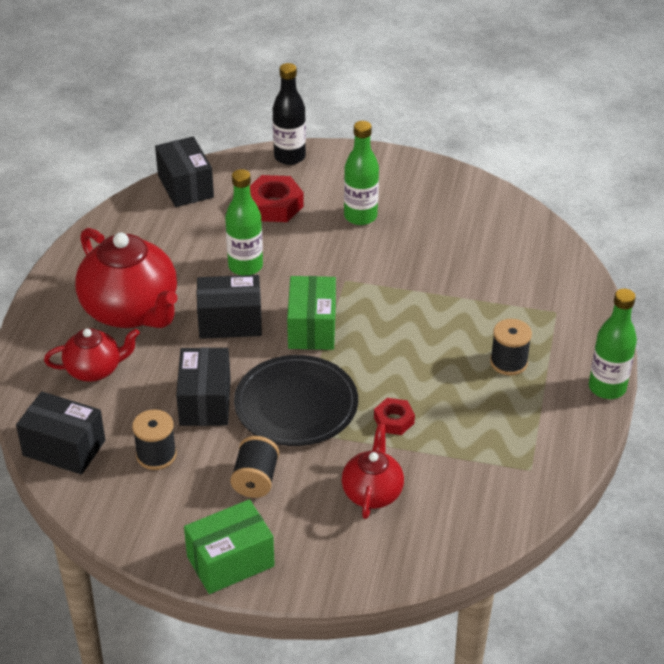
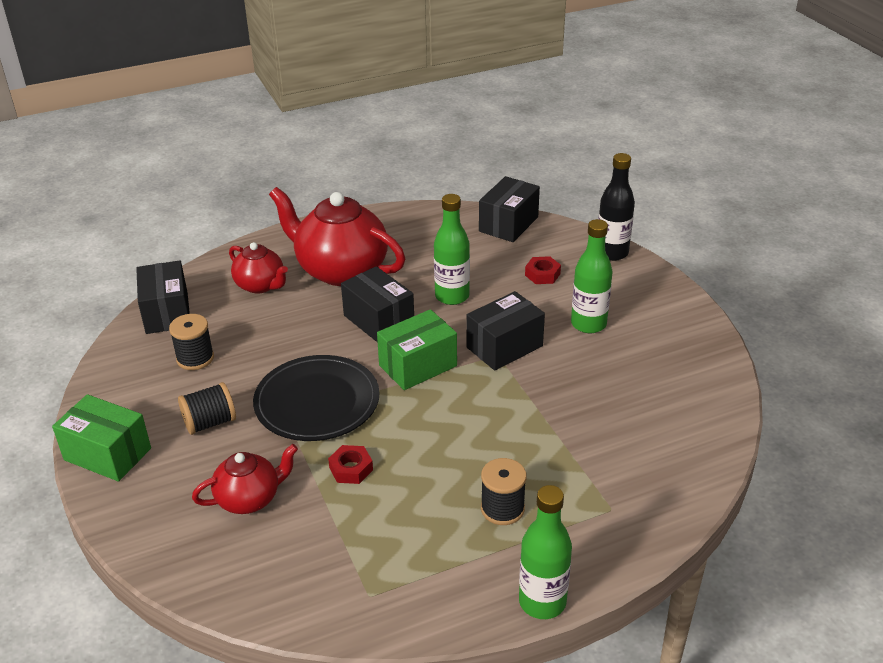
camera: 55 degrees right, 5 degrees down
(131, 311) = (340, 270): red teapot -> red teapot turned 105 degrees clockwise
(205, 402) = (275, 353): black box -> black box (504, 347)
(274, 205) = (542, 274): red nut -> red nut, size x0.60

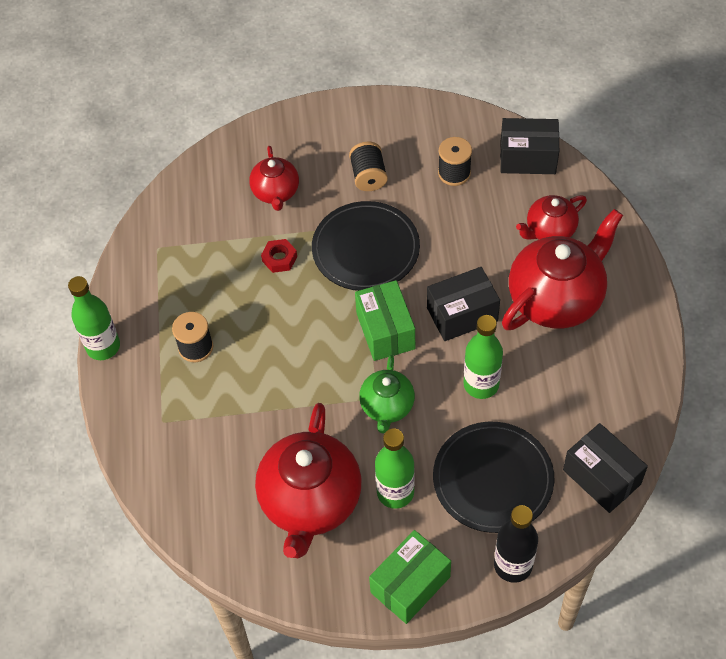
camera: 110 degrees right, 20 degrees up
(107, 454) = (358, 114): green box -> green box (410, 584)
(504, 347) = (387, 407): black box -> green teapot
(542, 274) = (493, 479): red nut -> black plate
(631, 373) = (310, 502): none -> red teapot

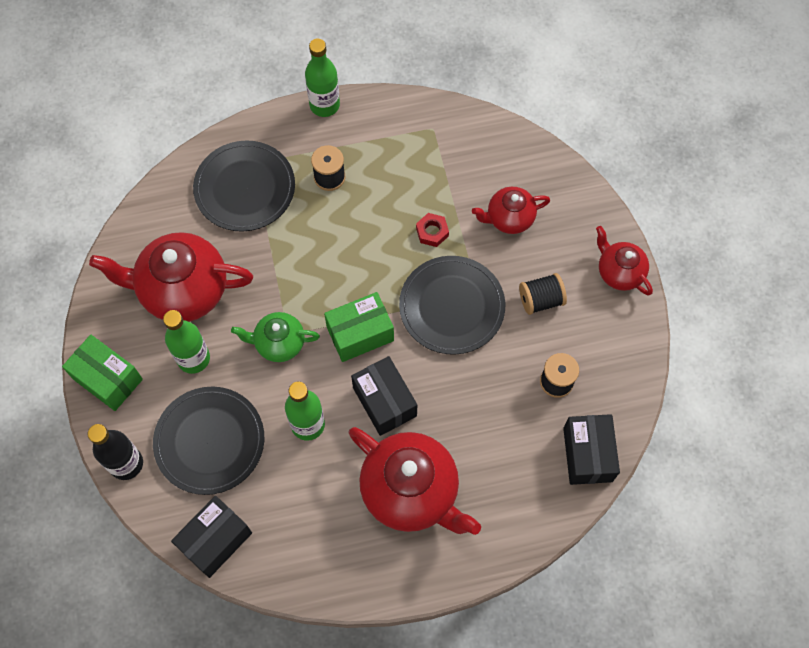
camera: 80 degrees right, 10 degrees up
(192, 432) = (245, 188): none -> black plate
(549, 231) = (495, 481): red teapot -> red teapot (619, 272)

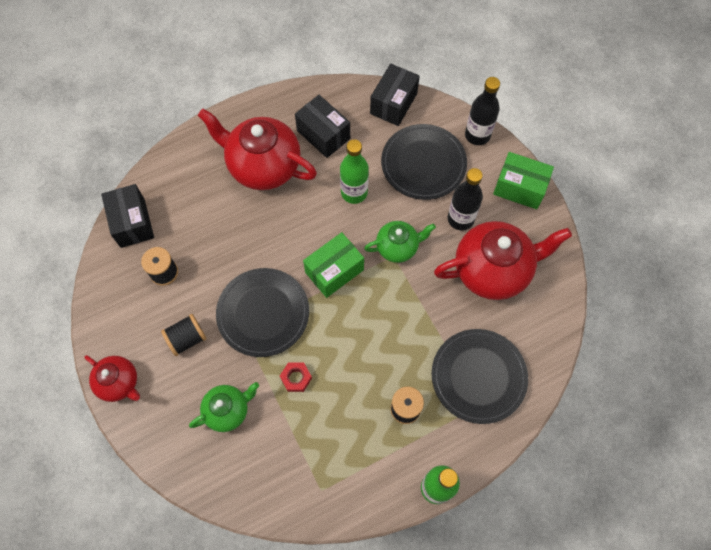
camera: 165 degrees right, 0 degrees up
(193, 358) = (460, 219): green bottle -> black bottle
(384, 402) = (300, 223): black box -> black box (323, 134)
(509, 218) = (228, 410): red teapot -> green teapot

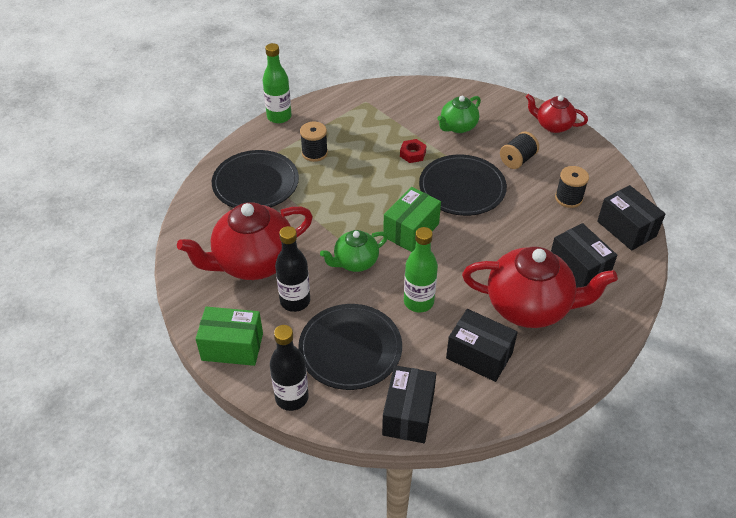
camera: 165 degrees right, 20 degrees down
(201, 192) = (578, 268): none -> black box

